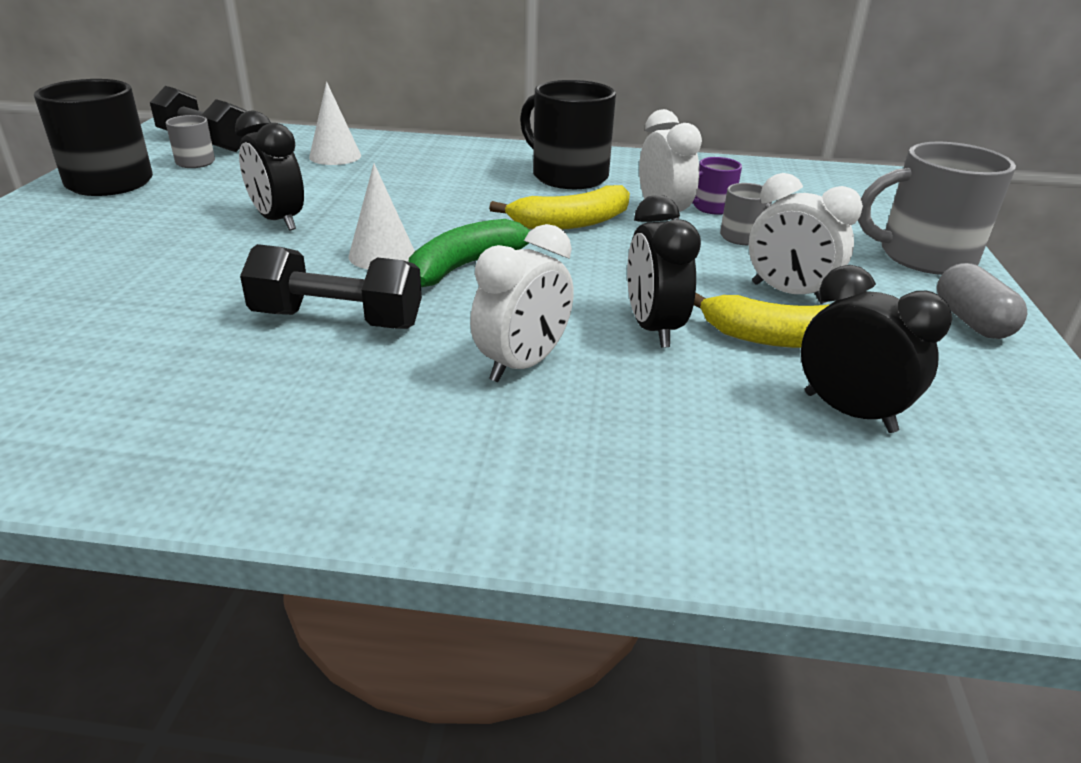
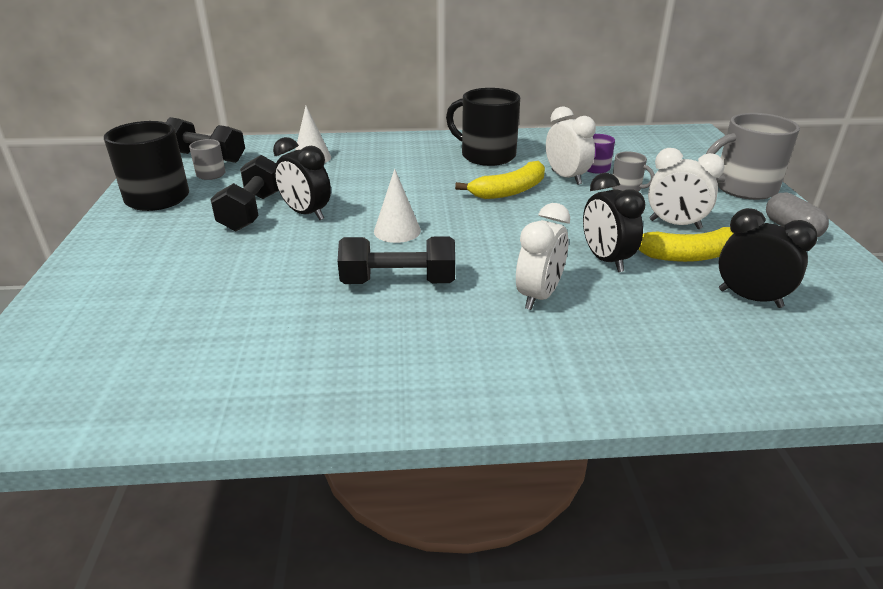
camera: 10 degrees left, 0 degrees up
(213, 210) = (252, 211): none -> black dumbbell
(467, 265) = (460, 231): green banana -> none

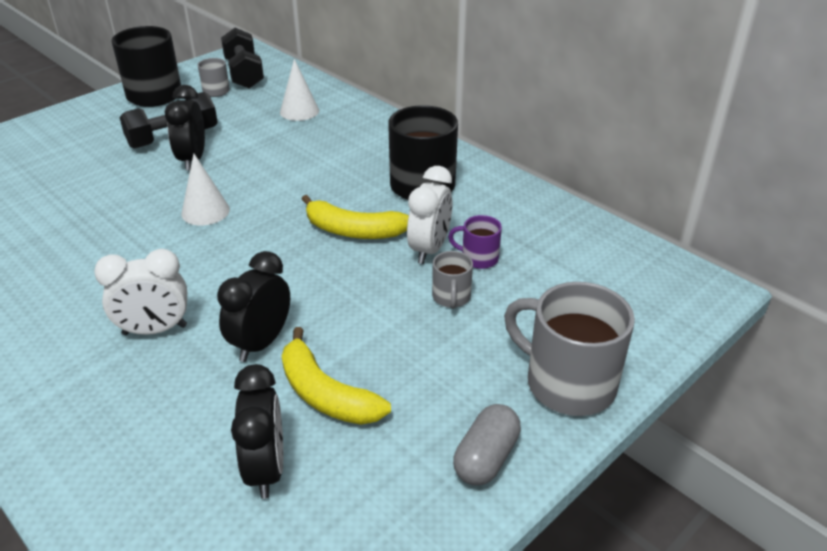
camera: 50 degrees right, 5 degrees up
(398, 282) = (118, 251): black dumbbell -> none
(675, 224) = (394, 361): white clock -> none

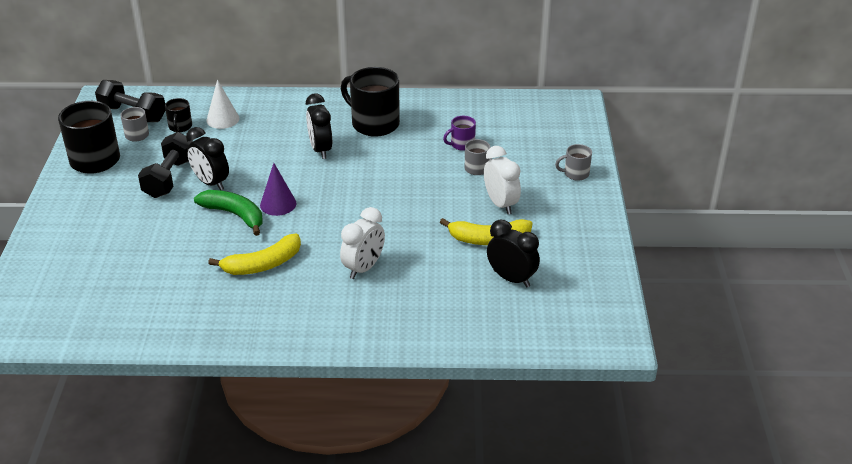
camera: 45 degrees left, 0 degrees up
(156, 199) = (235, 215): none -> green banana
(205, 211) = (278, 204): white cone -> purple cone
(257, 101) = (180, 127): none -> black mug
(261, 343) = (425, 240): black clock -> black clock (320, 150)
(353, 231) = (379, 167): yellow banana -> yellow banana (263, 264)
(429, 249) = (432, 154): white clock -> white clock (500, 204)
(486, 458) = (585, 219): grey capsule -> none
(567, 383) = (575, 174): grey mug -> grey mug, size x0.49

